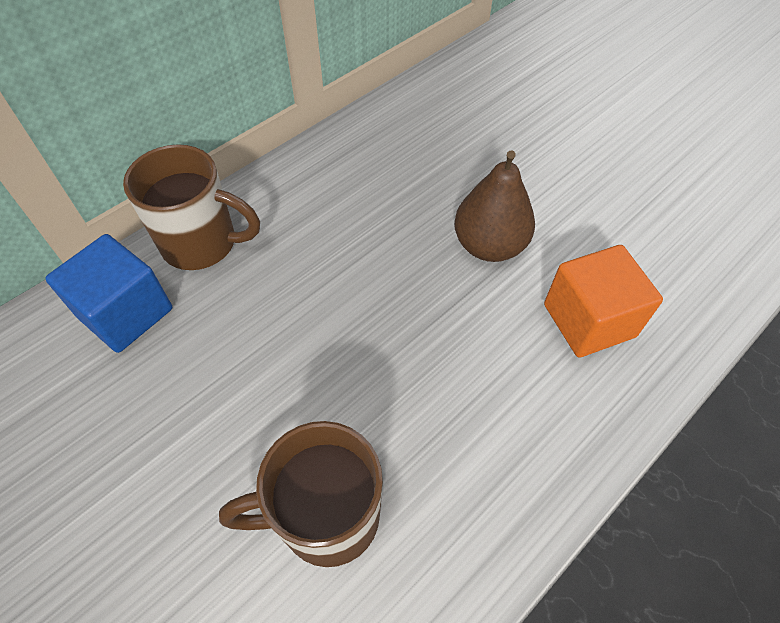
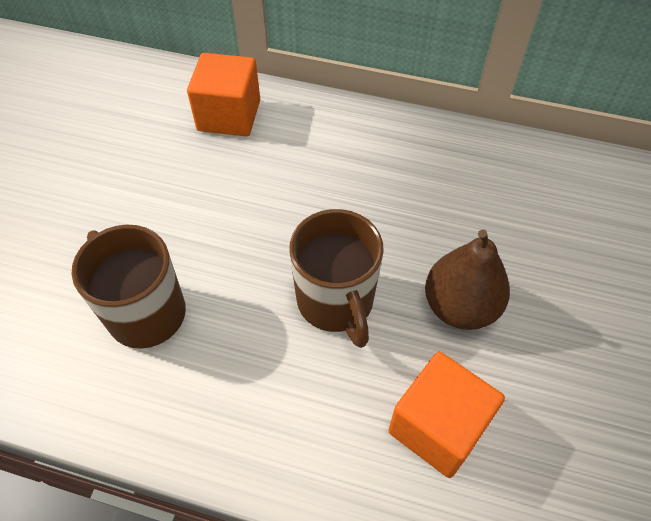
camera: 60 degrees right, 0 degrees up
(125, 313) = (229, 115): blue cube -> orange cube
(202, 243) = (313, 120): brown mug -> brown mug (336, 302)

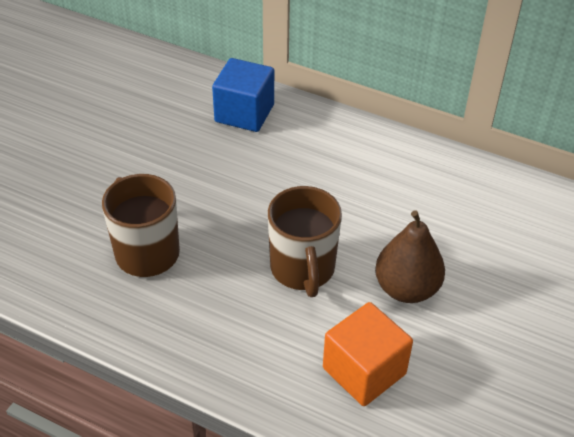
camera: 10 degrees right, 10 degrees down
(229, 115) = (244, 113): orange cube -> blue cube

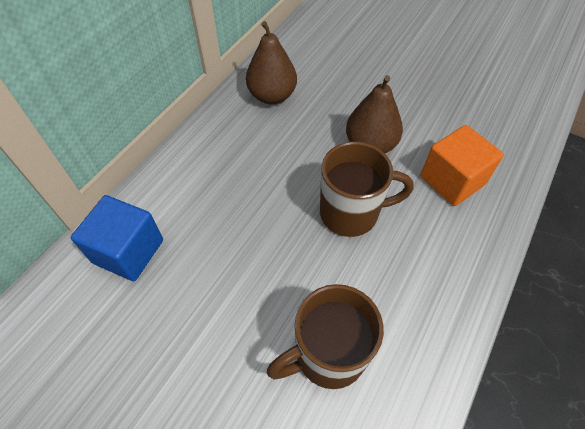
camera: 85 degrees left, 10 degrees up
(468, 194) = (272, 96): none -> brown pear

